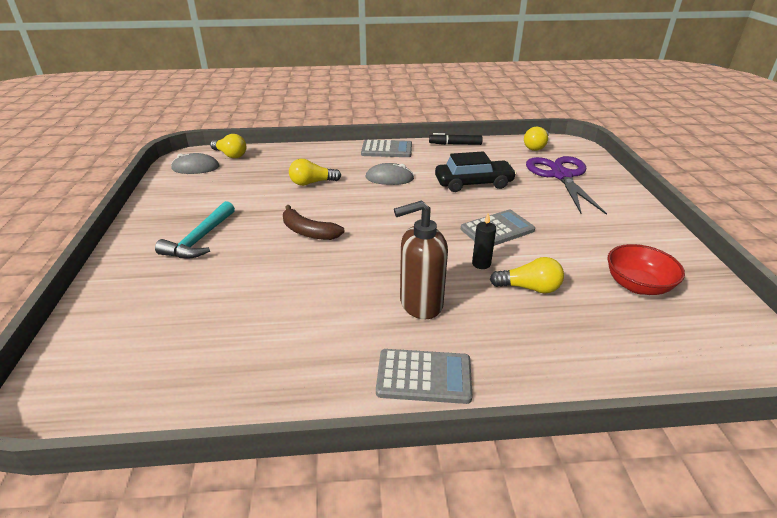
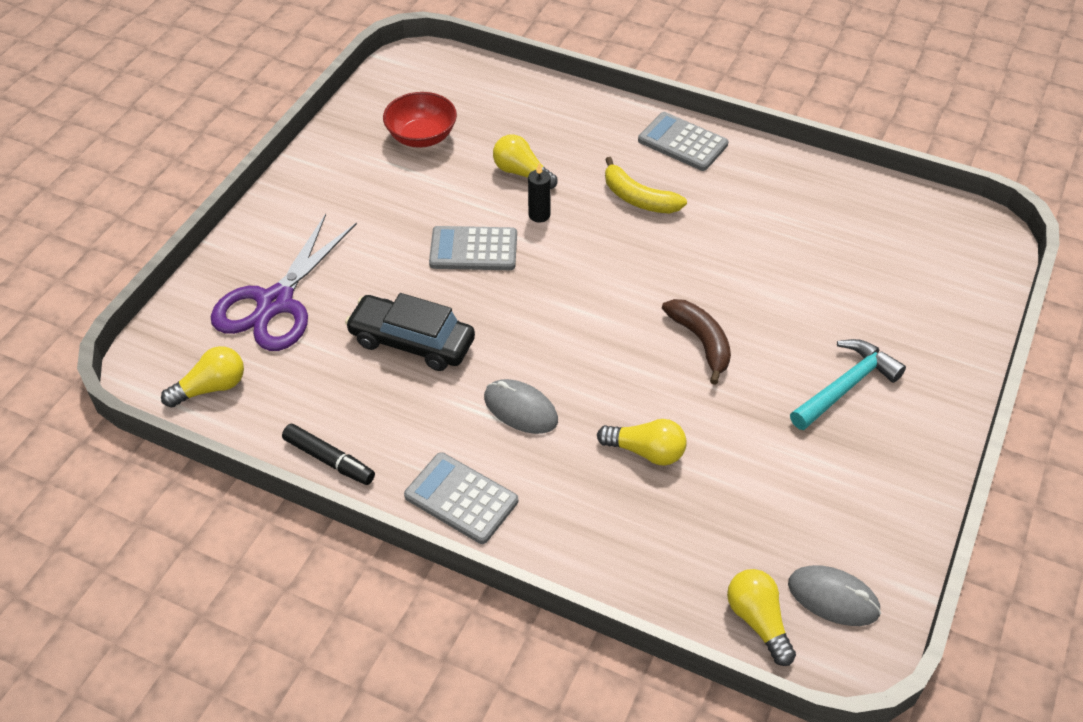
camera: 150 degrees left, 15 degrees up
(420, 304) = (638, 198): brown soap dispenser -> yellow banana

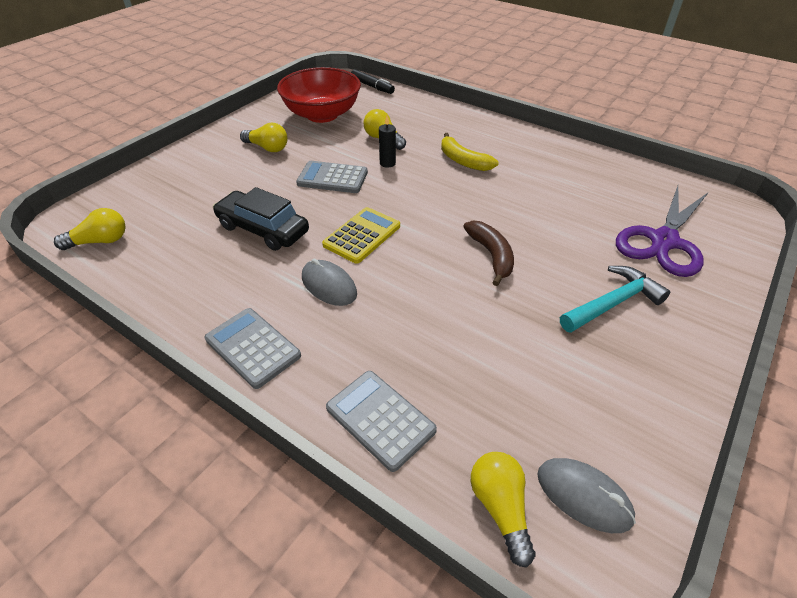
camera: 10 degrees right, 5 degrees down
(275, 303) = (176, 194): purple scissors -> purple scissors (664, 241)
(329, 459) = (159, 302): black marker -> black marker (372, 86)
(421, 137) = (322, 114): red bowl -> red bowl, size x1.60
(539, 334) = (362, 235): none -> yellow calculator
(646, 451) = (425, 331): yellow light bulb -> yellow light bulb (267, 148)
(682, 143) = (503, 133): grey calculator -> grey calculator (380, 419)

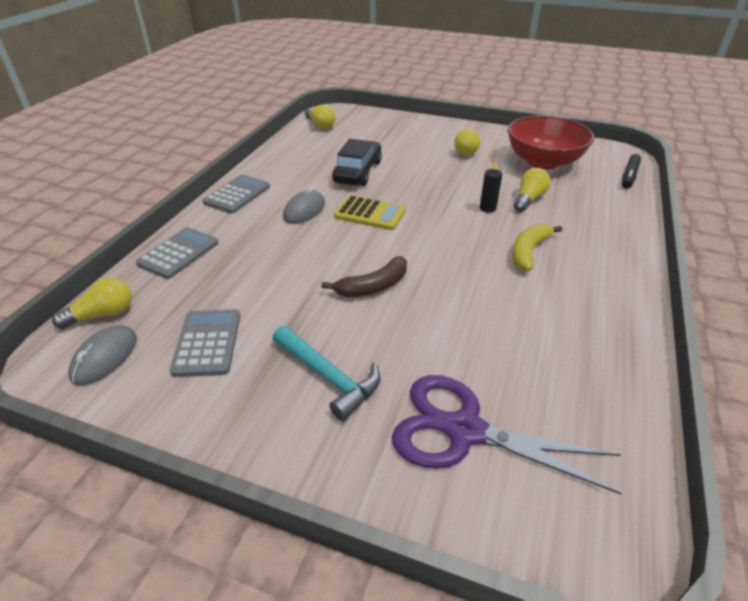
camera: 75 degrees right, 5 degrees down
(332, 178) = (443, 186): grey calculator -> grey calculator (207, 343)

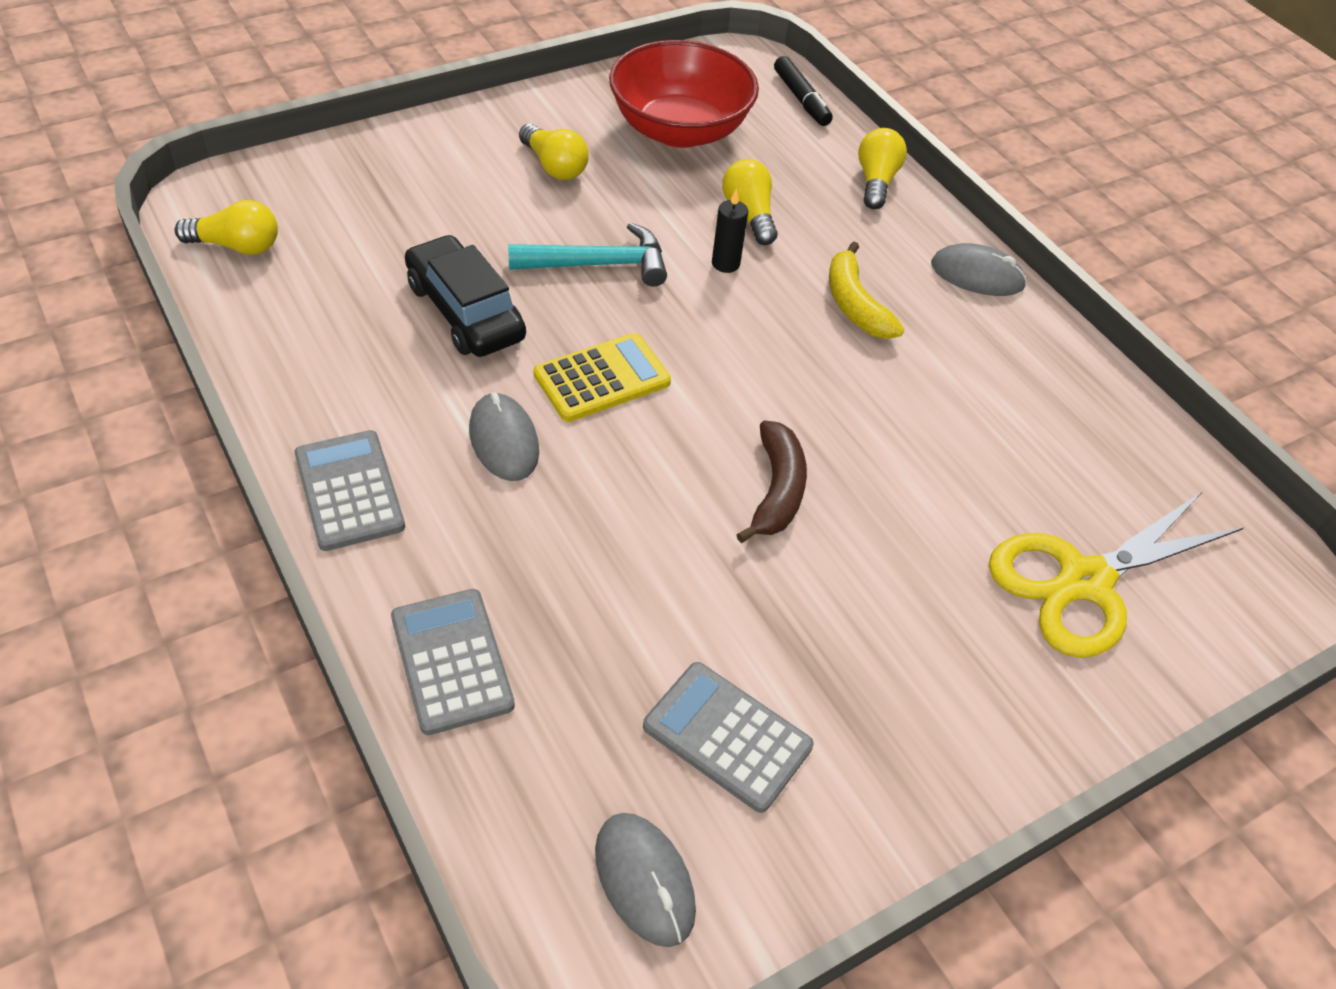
camera: 55 degrees left, 10 degrees up
(102, 315) = (527, 841): yellow light bulb -> yellow light bulb (876, 181)
(328, 377) = (908, 645): turquoise hammer -> turquoise hammer (598, 265)
(464, 431) = (1085, 582): purple scissors -> yellow scissors
(624, 278) = (977, 275): none -> grey mouse

